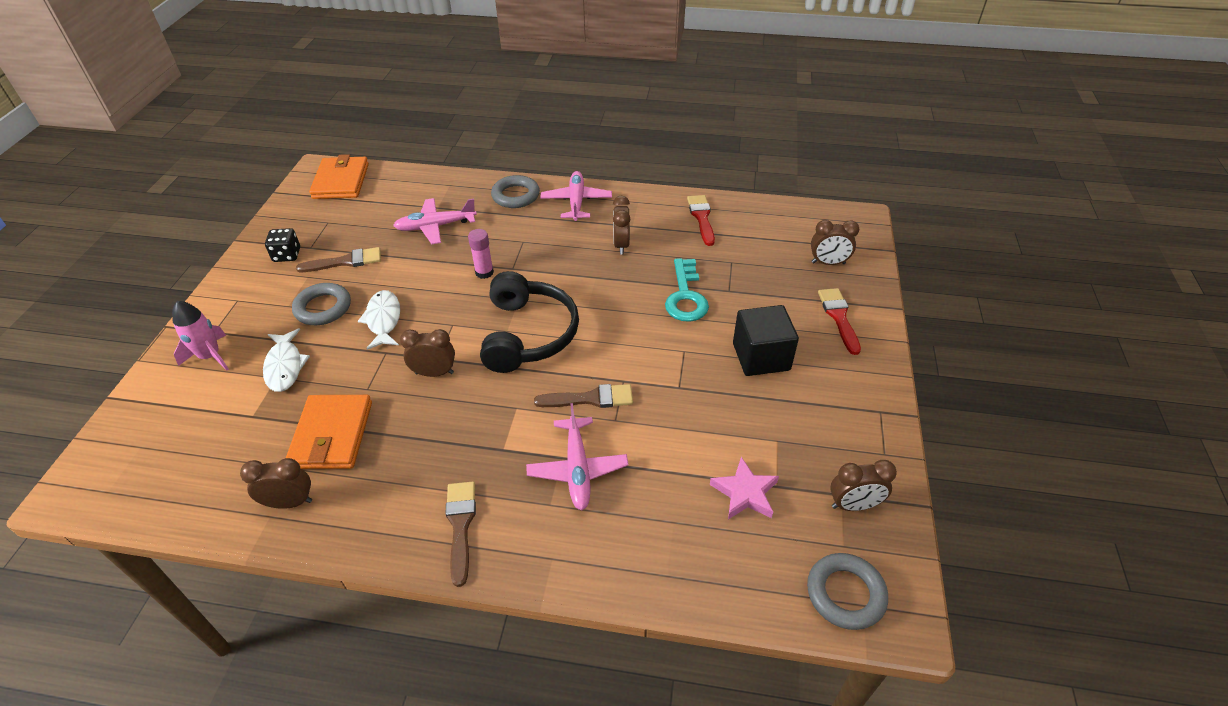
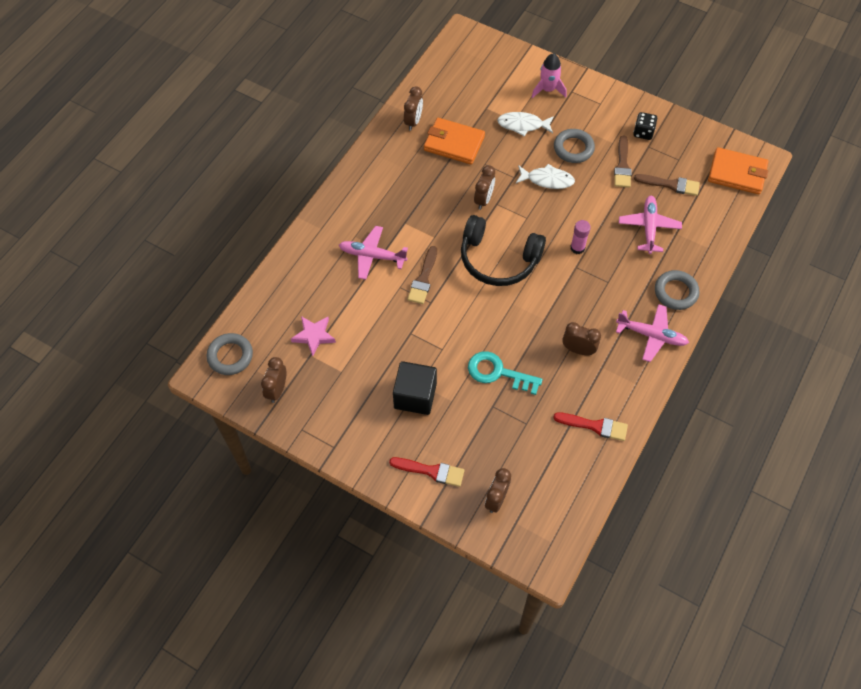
camera: 110 degrees right, 15 degrees up
(460, 526) = (361, 192): brown brush -> brown brush (670, 185)

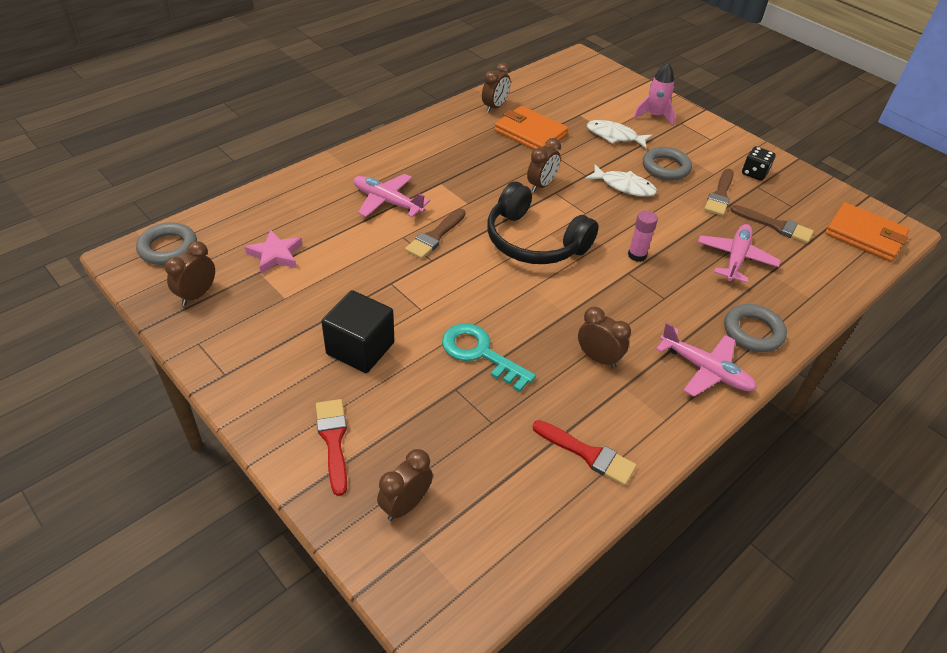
camera: 15 degrees right, 15 degrees down
(431, 471) = (333, 440): red brush -> red brush turned 135 degrees counterclockwise

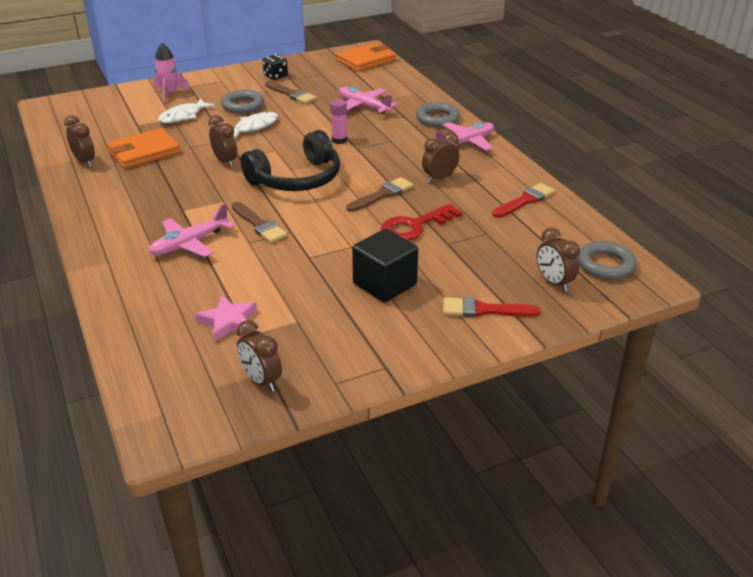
camera: 70 degrees left, 10 degrees down
(168, 248) = (167, 401): grey ring -> grey ring (605, 265)
(480, 354) = (415, 226): turquoise key -> red key
(775, 226) = (338, 84): brown brush -> brown brush (382, 195)

